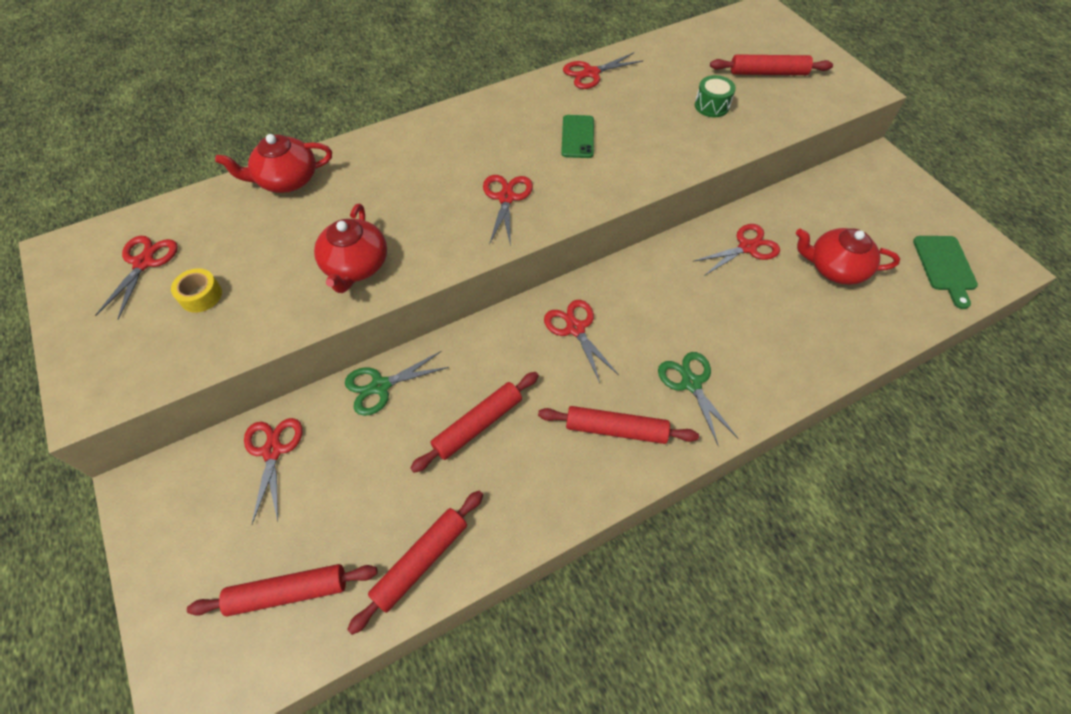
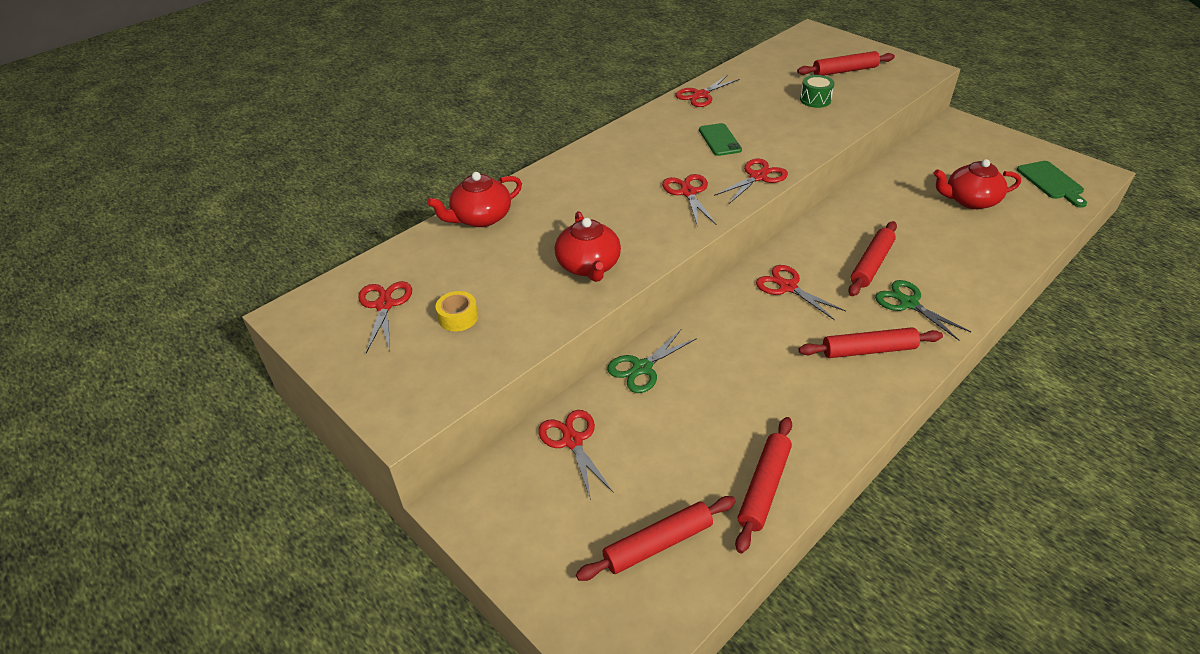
camera: 15 degrees left, 15 degrees down
(478, 424) = (748, 375): red rolling pin -> red rolling pin (871, 264)
(747, 247) = (892, 200): red scissors -> red scissors (758, 177)

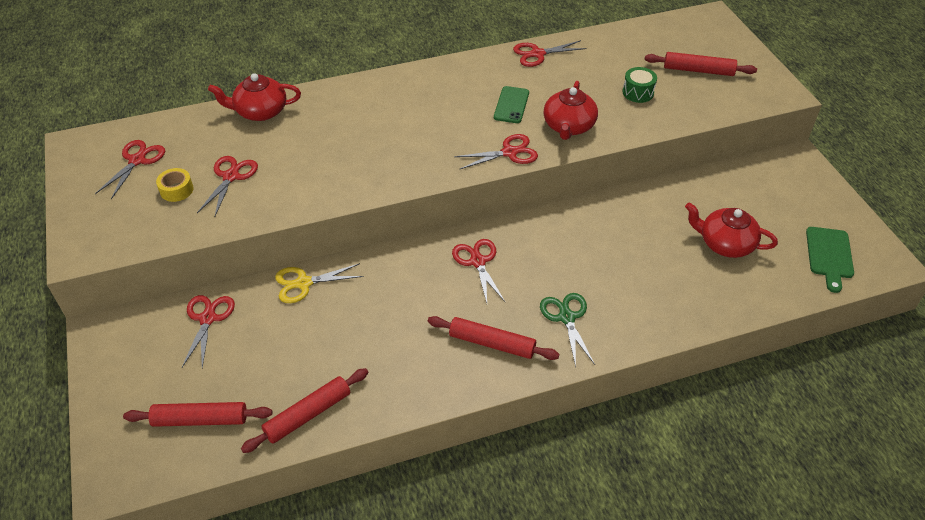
camera: 25 degrees right, 5 degrees up
(588, 266) = (302, 183): red teapot -> red teapot (568, 126)
(642, 368) = (303, 283): green scissors -> yellow scissors
(688, 192) = (437, 146): red scissors -> red scissors (230, 176)
(871, 264) = (569, 269): red rolling pin -> none

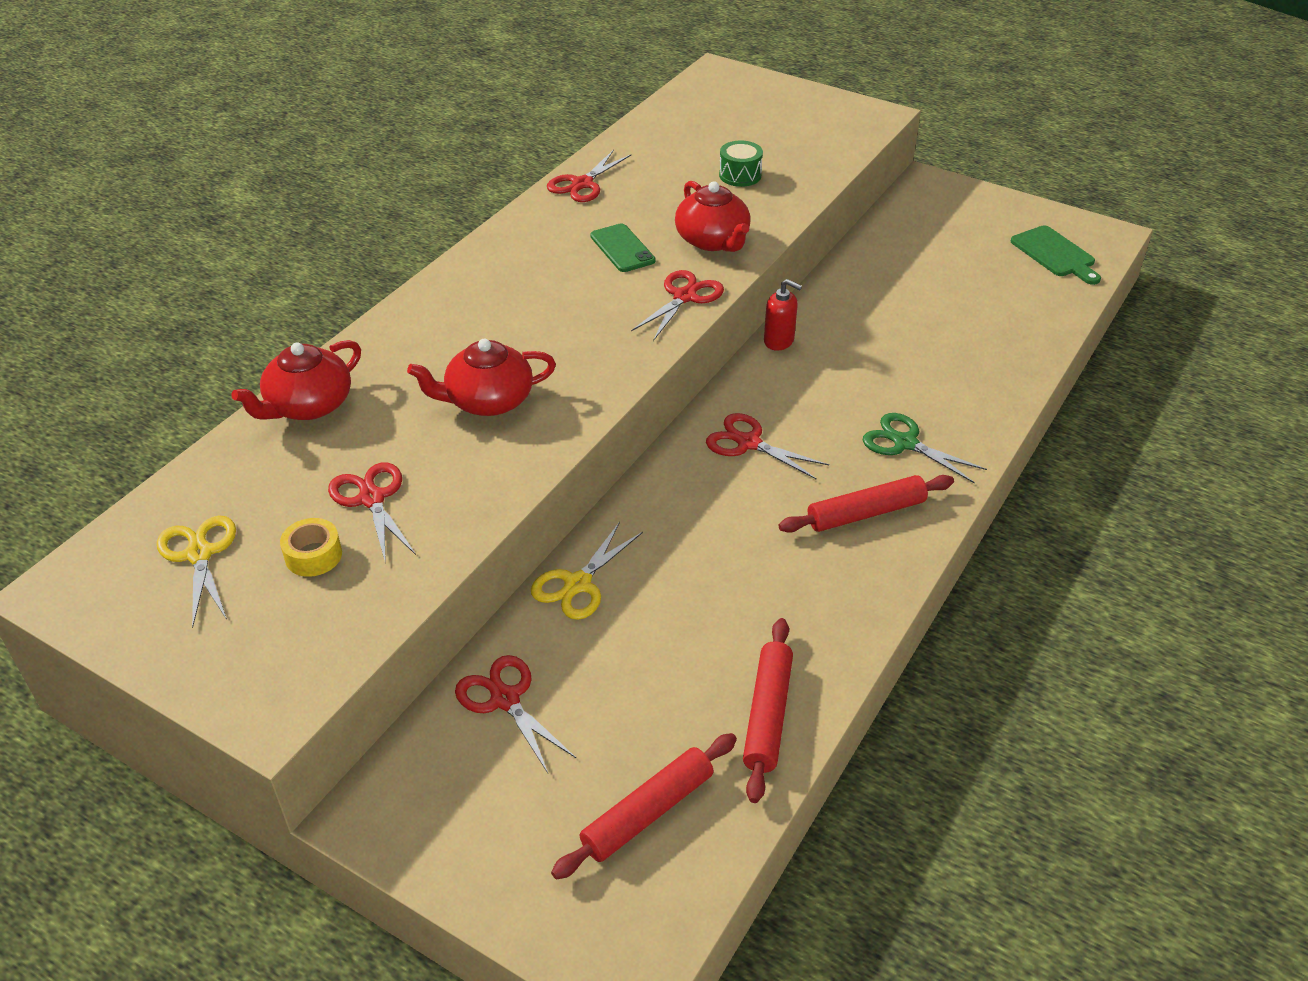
camera: 40 degrees left, 5 degrees down
(137, 160) = (199, 554): red scissors -> yellow scissors
(569, 211) = (779, 341): none -> red soap dispenser
(698, 70) = (771, 128): red rolling pin -> none
(725, 244) = (959, 291): red teapot -> red teapot (488, 400)

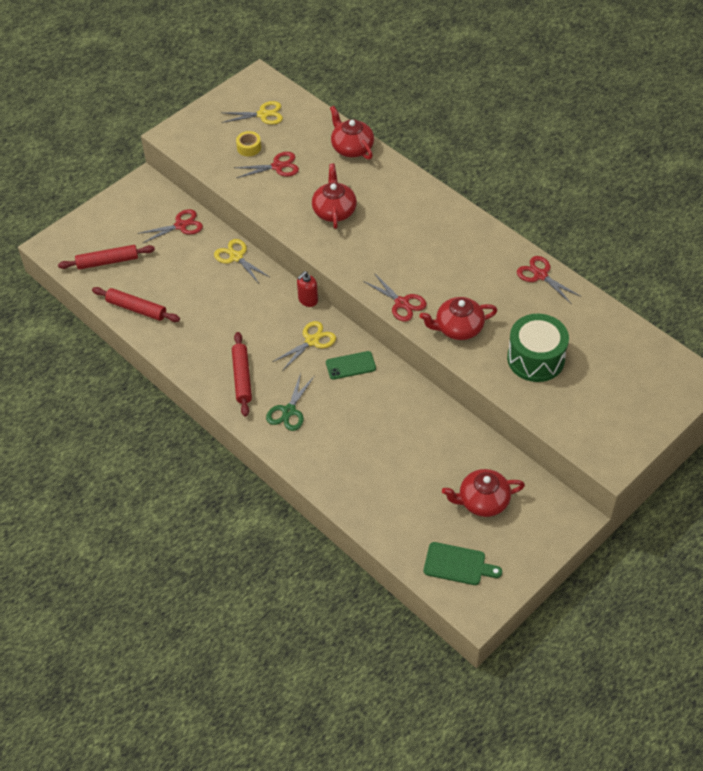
camera: 105 degrees right, 10 degrees up
(622, 248) = (460, 283): green phone -> green phone (350, 365)
(648, 813) = (107, 261): red rolling pin -> red rolling pin turned 75 degrees counterclockwise
(740, 175) = (535, 358): green drum -> green drum, size x1.93
(748, 443) = (312, 341): red scissors -> yellow scissors
(779, 341) = (398, 376): red soap dispenser -> red soap dispenser (308, 300)
(905, 443) = (289, 411): green scissors -> green scissors turned 150 degrees clockwise
(949, 246) = (482, 501): none -> red teapot
(1055, 254) = (458, 564): green cutting board -> green cutting board turned 150 degrees counterclockwise

